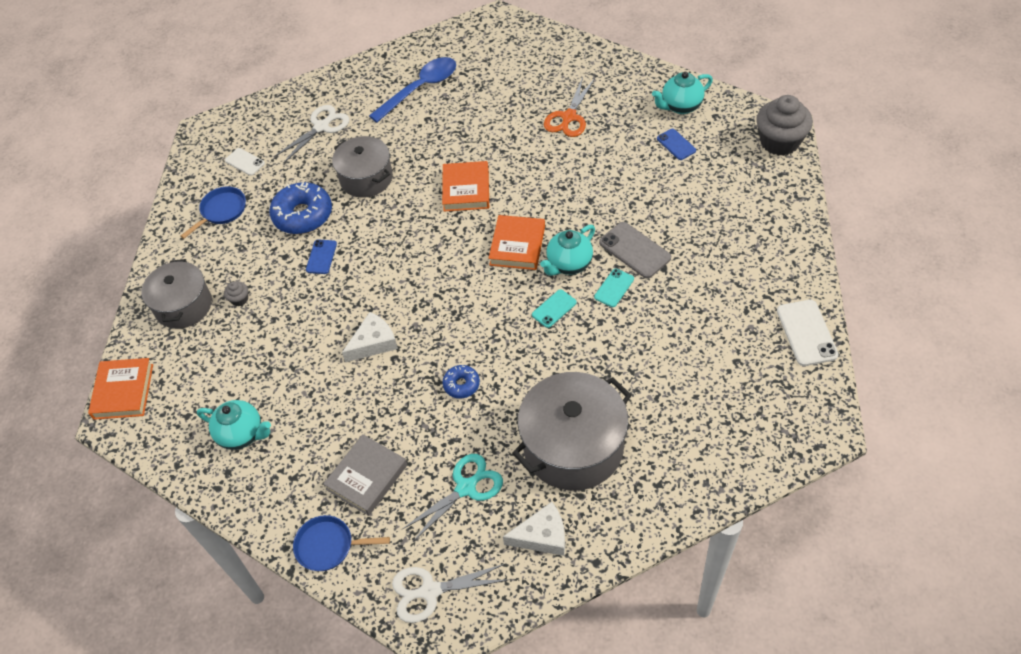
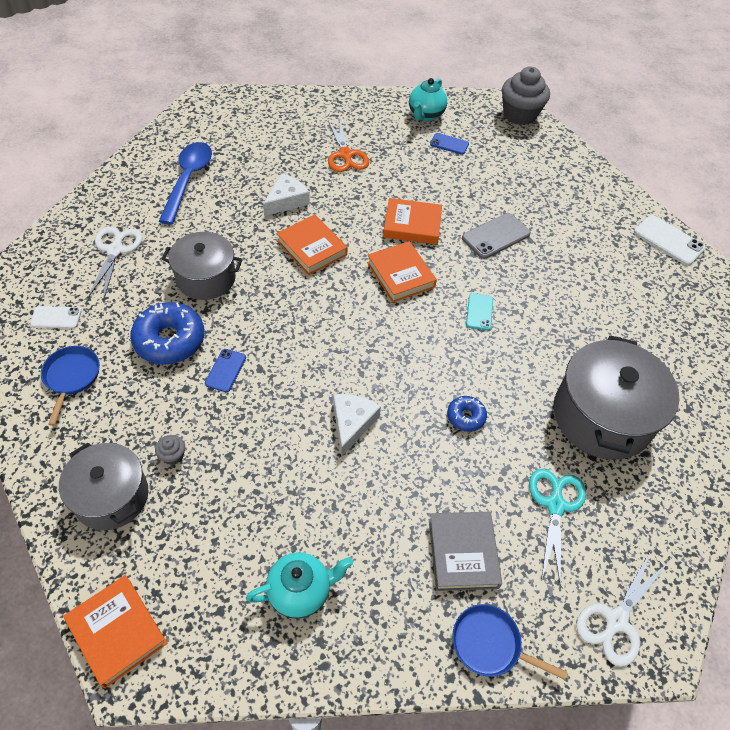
camera: 45 degrees left, 0 degrees up
(321, 257) = (225, 370): blue phone -> blue phone turned 45 degrees clockwise
(329, 546) = (490, 644): blue pan -> blue pan turned 60 degrees clockwise
(542, 536) = (652, 506): white cheese -> white cheese (286, 201)
(568, 206) = (412, 225): none -> orange book
(569, 264) = (457, 270): turquoise teapot -> none
(614, 288) = (509, 272): turquoise phone -> none
(634, 250) = (496, 236): grey phone -> grey phone turned 45 degrees counterclockwise

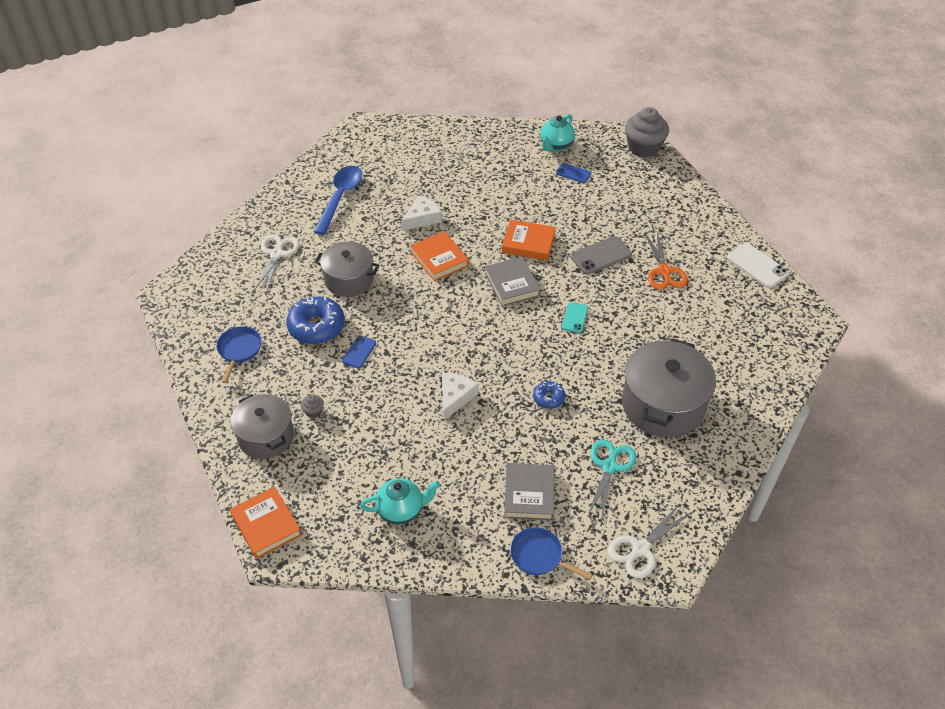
camera: 10 degrees right, 5 degrees down
(56, 317) = (228, 305): white phone -> none
(345, 155) = (478, 180): orange scissors -> orange scissors (664, 271)
(400, 275) = (512, 284): orange book -> grey book

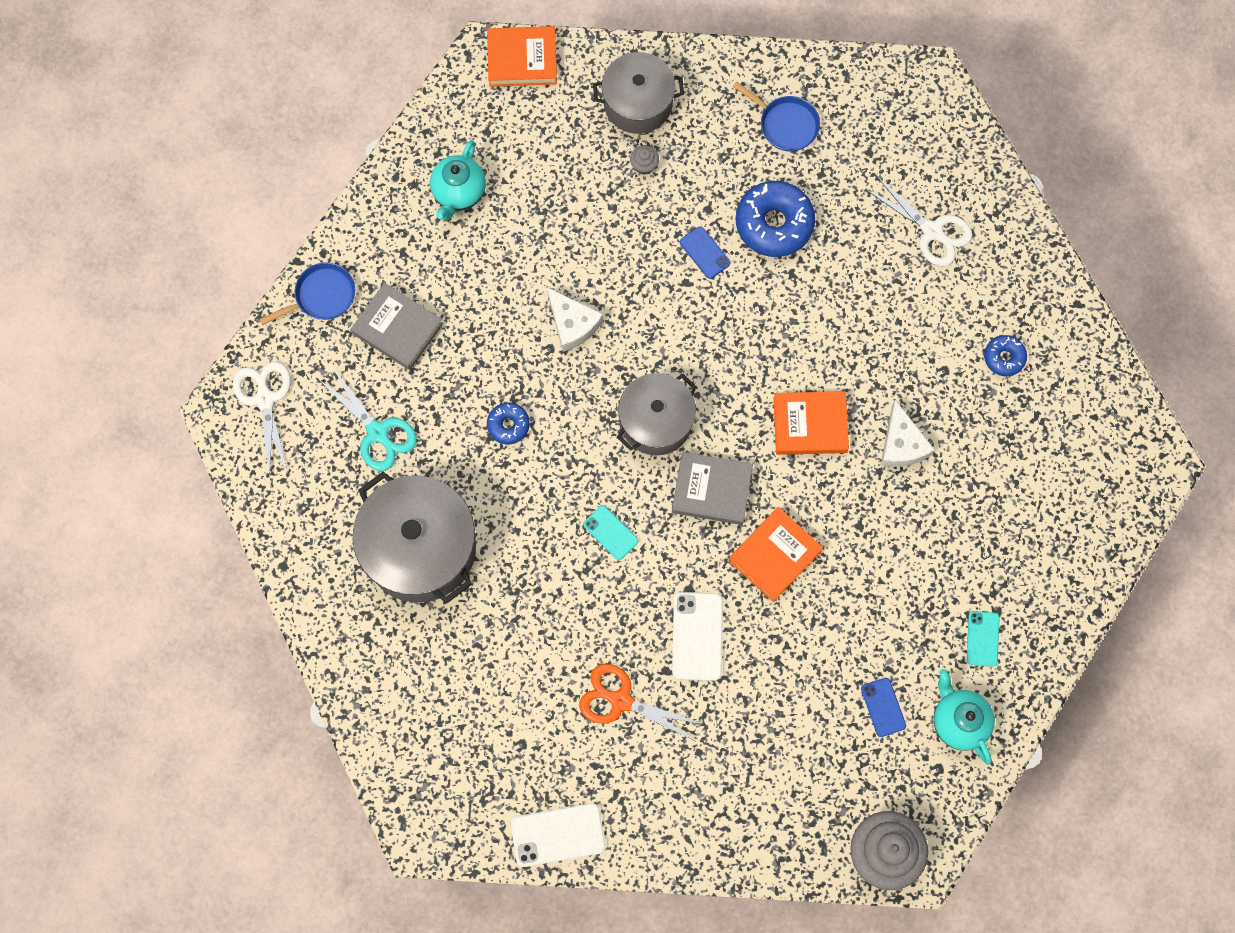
camera: 120 degrees right, 25 degrees up
(340, 198) = (1004, 358): blue spoon -> blue donut
(349, 280) = (835, 296): grey pot -> grey pot (656, 421)
(506, 152) = (982, 638): none -> turquoise phone
(573, 173) = (883, 707): blue phone -> blue phone turned 75 degrees counterclockwise
(601, 256) = (697, 636): grey phone -> white phone

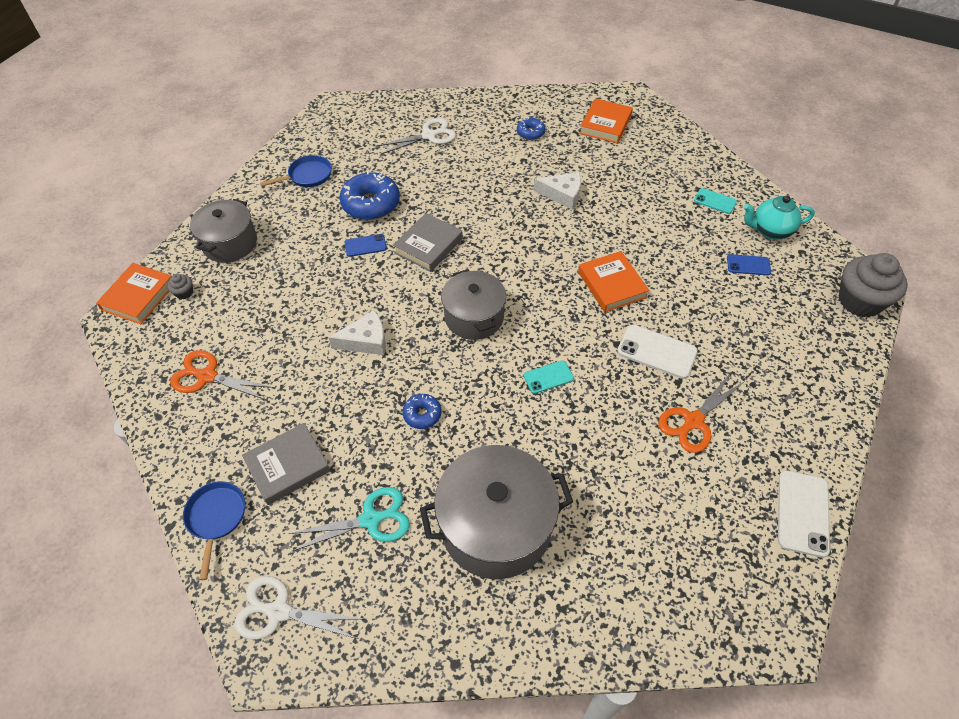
camera: 65 degrees left, 20 degrees down
(459, 193) = (207, 376): turquoise teapot -> orange scissors
(644, 165) = (277, 255): grey cupcake -> grey cupcake (184, 293)
(711, 490) = (545, 303): grey book -> grey book (428, 245)
(810, 425) = (524, 234): orange book -> orange book (605, 124)

